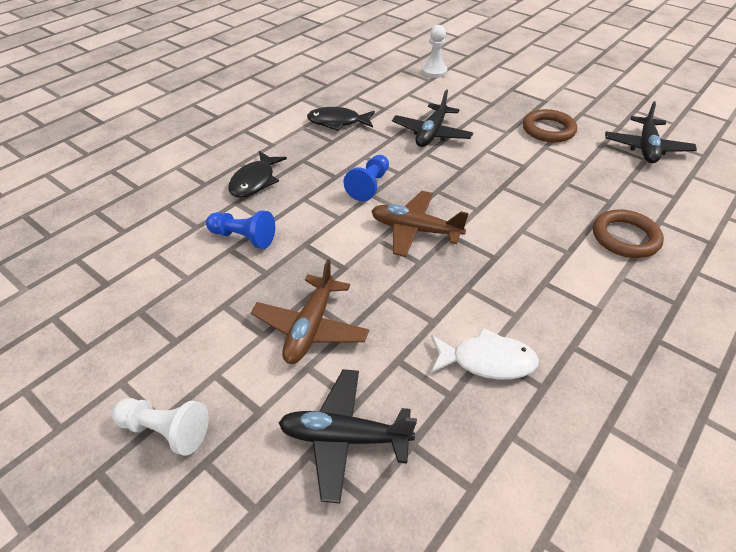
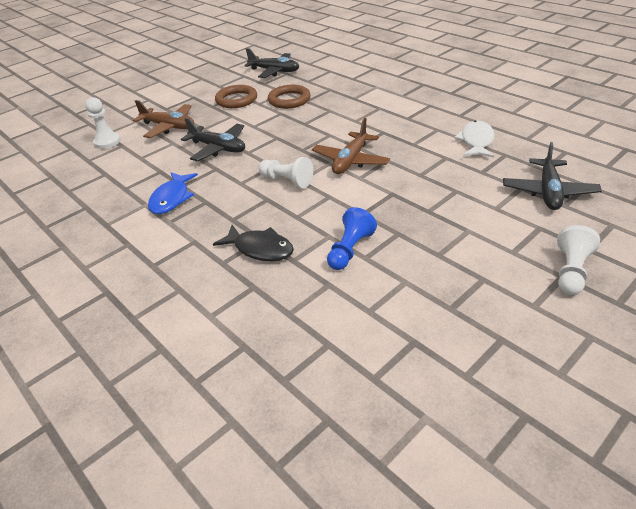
camera: 80 degrees left, 5 degrees down
(310, 327) = (458, 207): brown plane -> brown plane (169, 127)
(338, 122) = (171, 198): black fish -> blue fish
(369, 186) = (287, 181): blue pawn -> white pawn
(625, 237) = (367, 89): brown ring -> brown ring (289, 100)

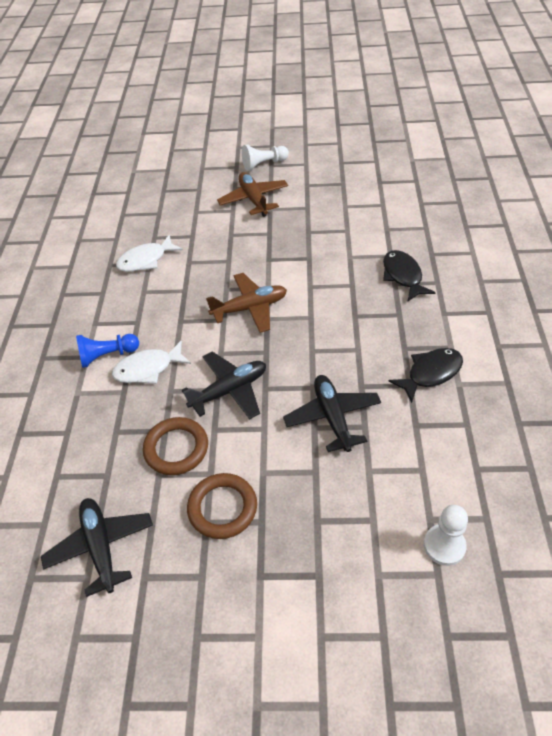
camera: 135 degrees left, 10 degrees up
(169, 127) = (349, 514): brown plane -> brown plane (253, 200)
(171, 198) = (430, 373): blue fish -> black fish
(287, 181) = (320, 323): white pawn -> none
(350, 250) = (349, 240): blue pawn -> blue pawn (107, 355)
(358, 109) = (148, 369): none -> white fish
(548, 192) = (189, 200): black plane -> black plane (229, 390)

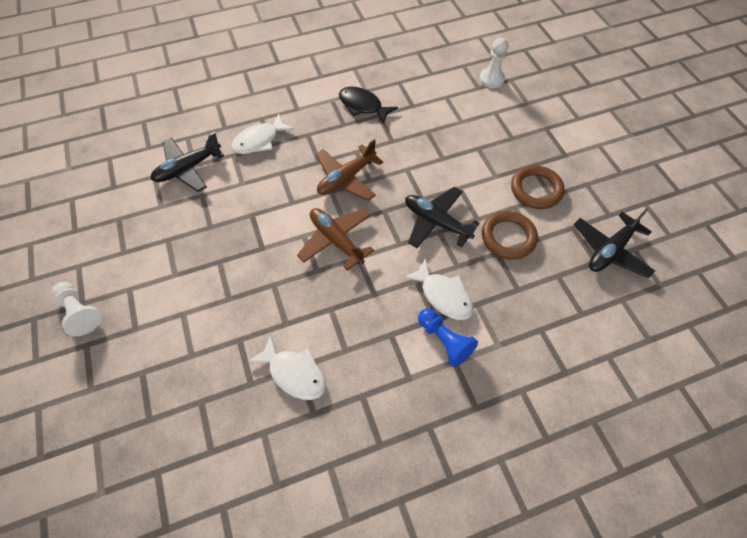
camera: 115 degrees left, 10 degrees up
(253, 200) = (158, 298): brown plane -> brown plane (346, 178)
(332, 417) = (428, 150): black plane -> black plane (188, 168)
(403, 276) = (259, 140): black fish -> white fish

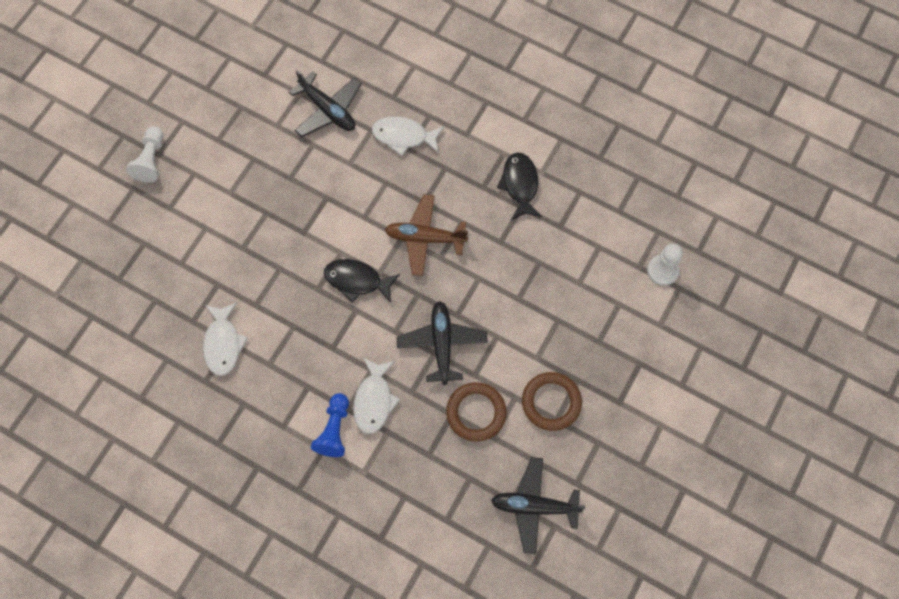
camera: 50 degrees right, 10 degrees up
(188, 168) = (328, 110): black plane -> black plane turned 150 degrees counterclockwise
(336, 240) = (357, 280): brown plane -> black fish

